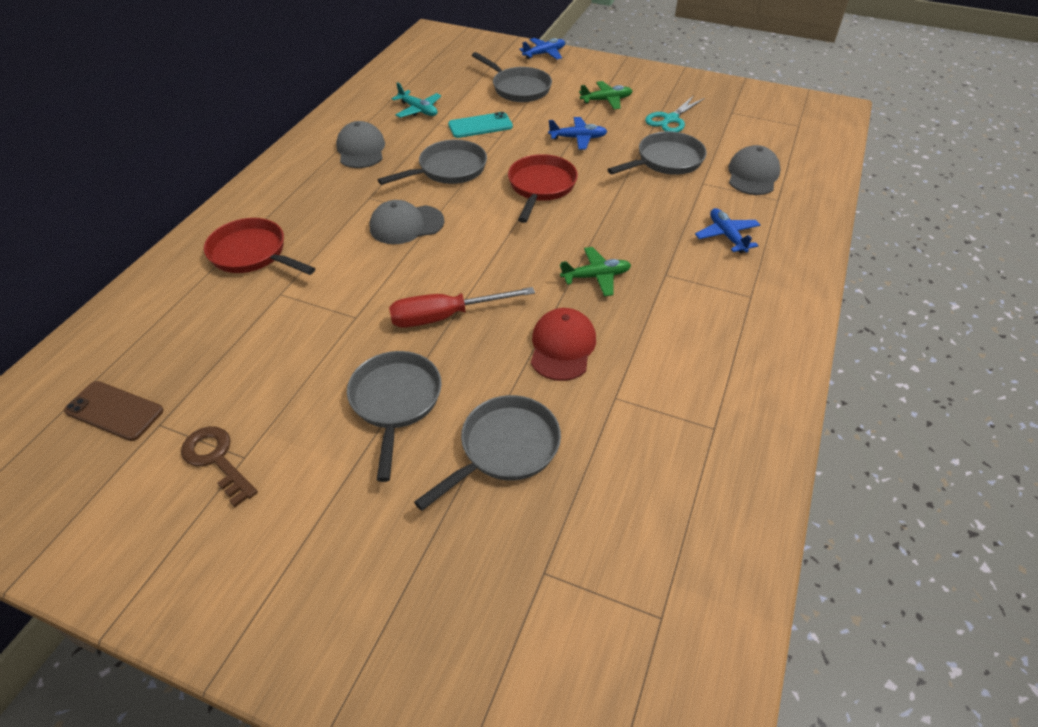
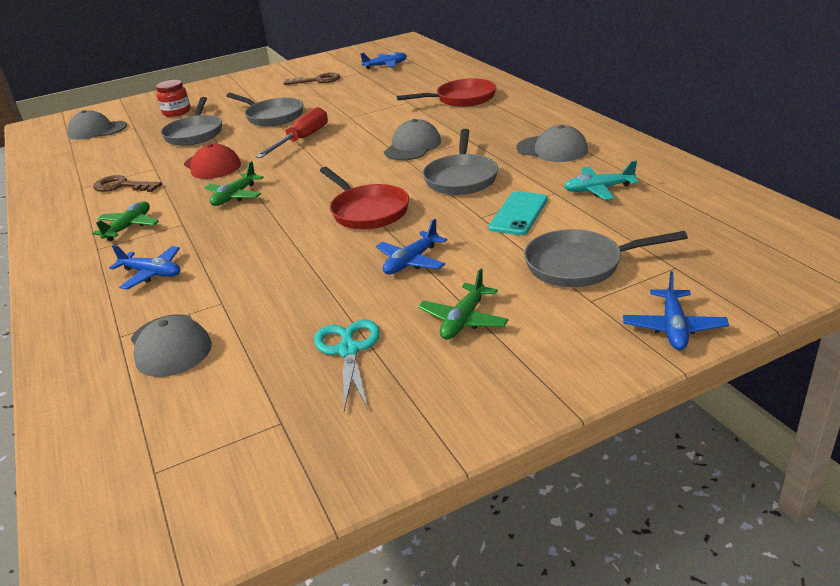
camera: 135 degrees right, 15 degrees down
(114, 411) = (385, 65): brown phone -> blue plane
(451, 566) = (177, 112): none -> red jar
(597, 629) = (97, 130): none -> grey cap
(666, 161) = (287, 298): grey pan -> none
(672, 388) = (122, 186): none -> brown key
(708, 306) = (129, 227): none -> green plane

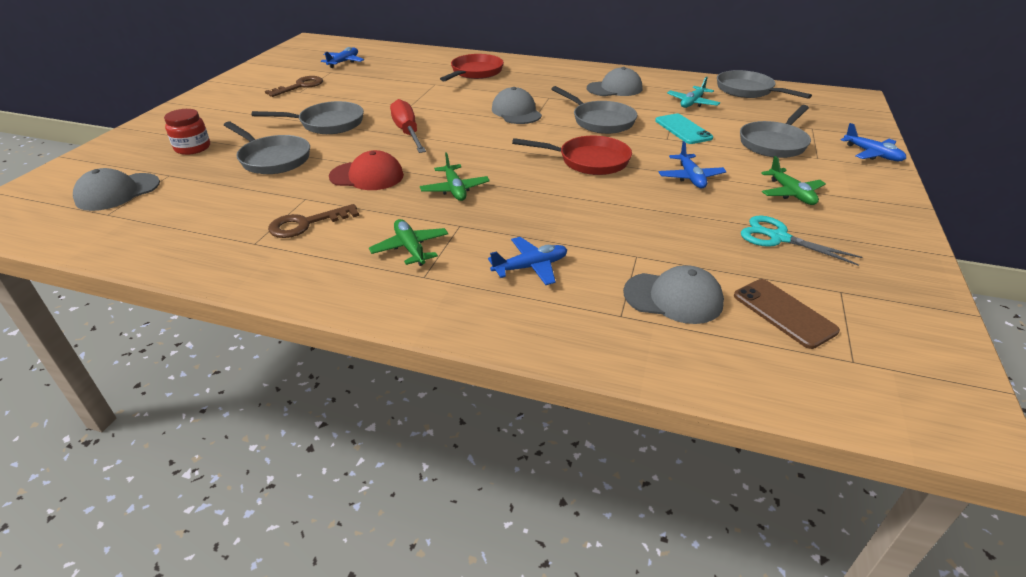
camera: 50 degrees left, 5 degrees up
(202, 406) = (784, 313): none -> brown phone
(705, 196) = (748, 91): none -> grey pan

